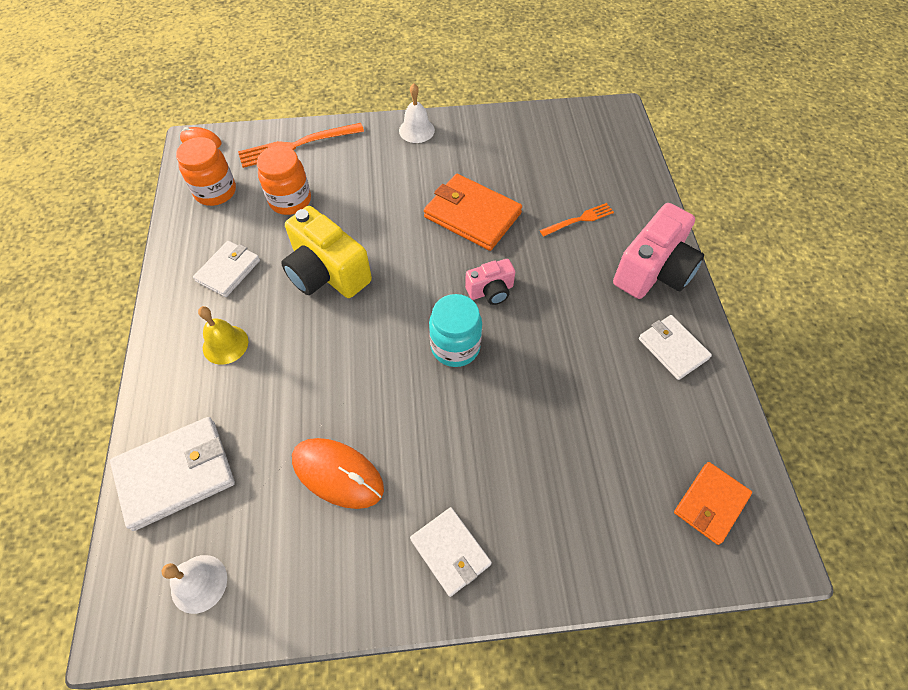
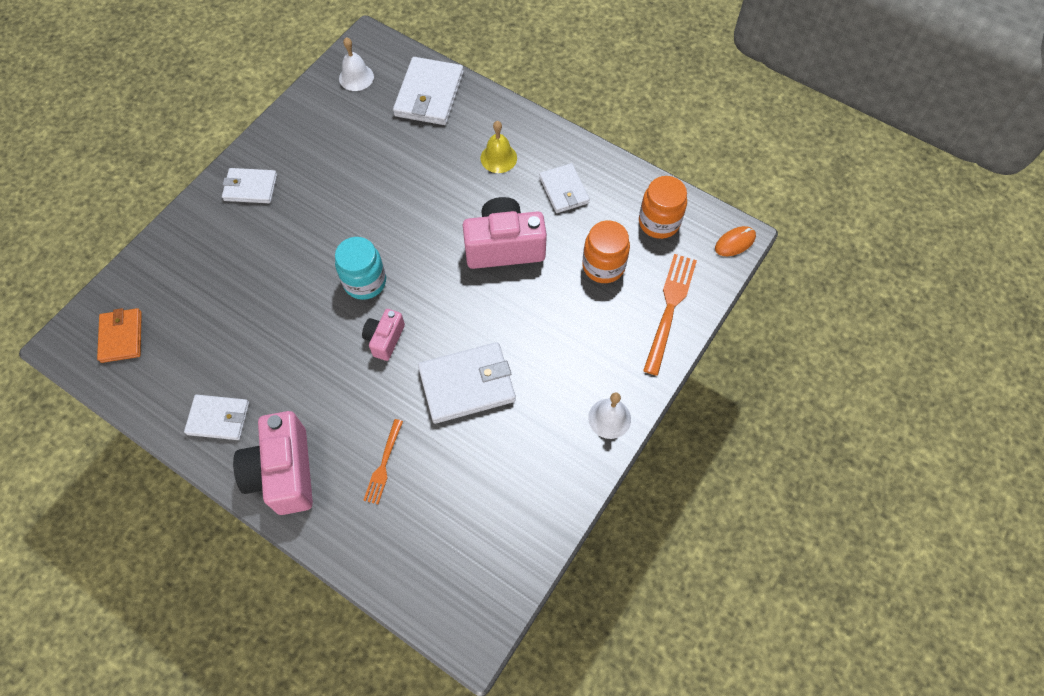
camera: 130 degrees right, 5 degrees up
(327, 273) = (504, 247): yellow camera -> pink camera
(337, 474) = (349, 164): orange mouse -> none
(472, 215) = (467, 384): orange wallet -> white wallet

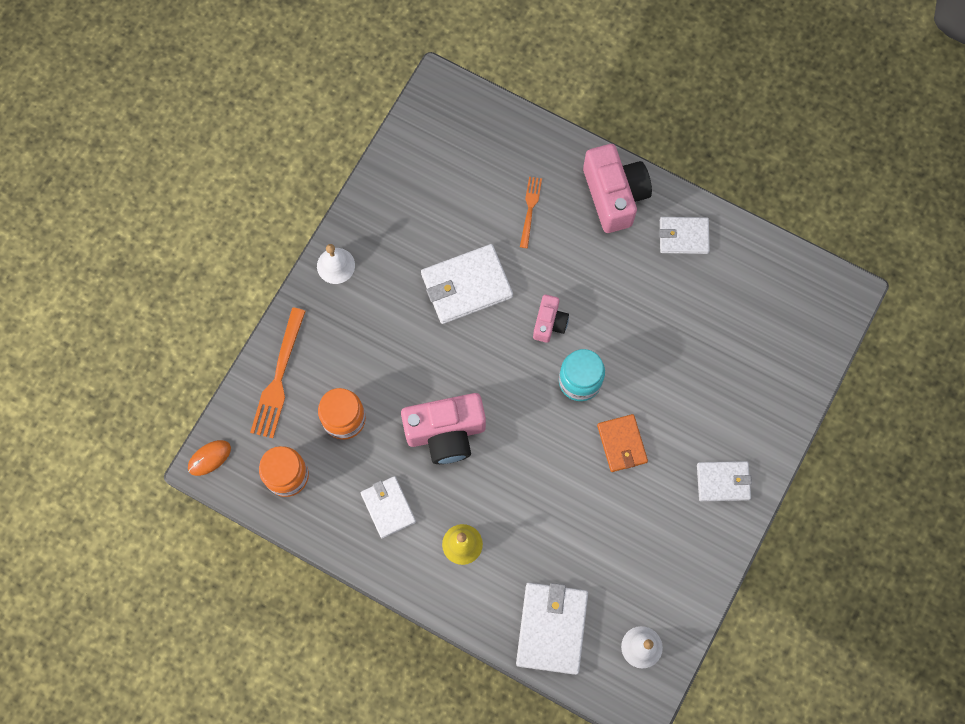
camera: 175 degrees right, 10 degrees up
(121, 336) = (797, 305): orange wallet -> orange wallet (622, 444)

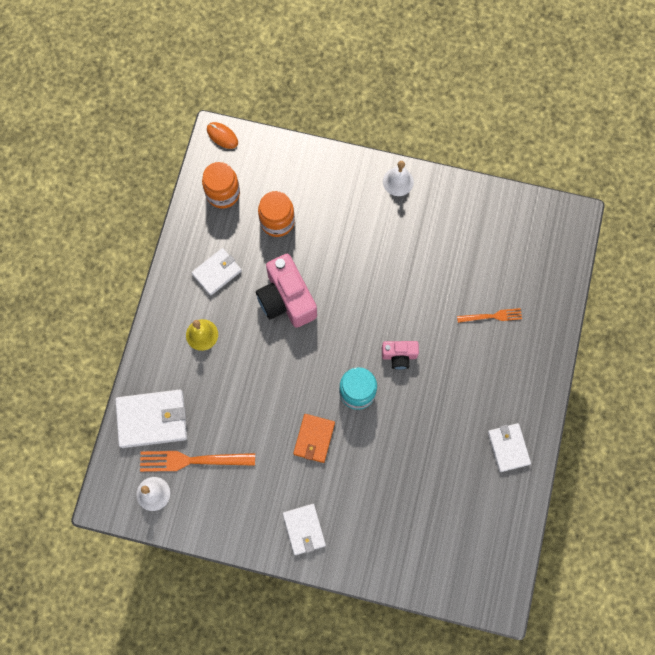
camera: 75 degrees right, 0 degrees up
(278, 378) = (296, 166): orange fork -> orange fork (191, 460)
(466, 286) = (411, 283): white wallet -> none
(614, 195) = (526, 381): pink camera -> none
(622, 444) = (314, 438): orange wallet -> orange wallet turned 45 degrees counterclockwise

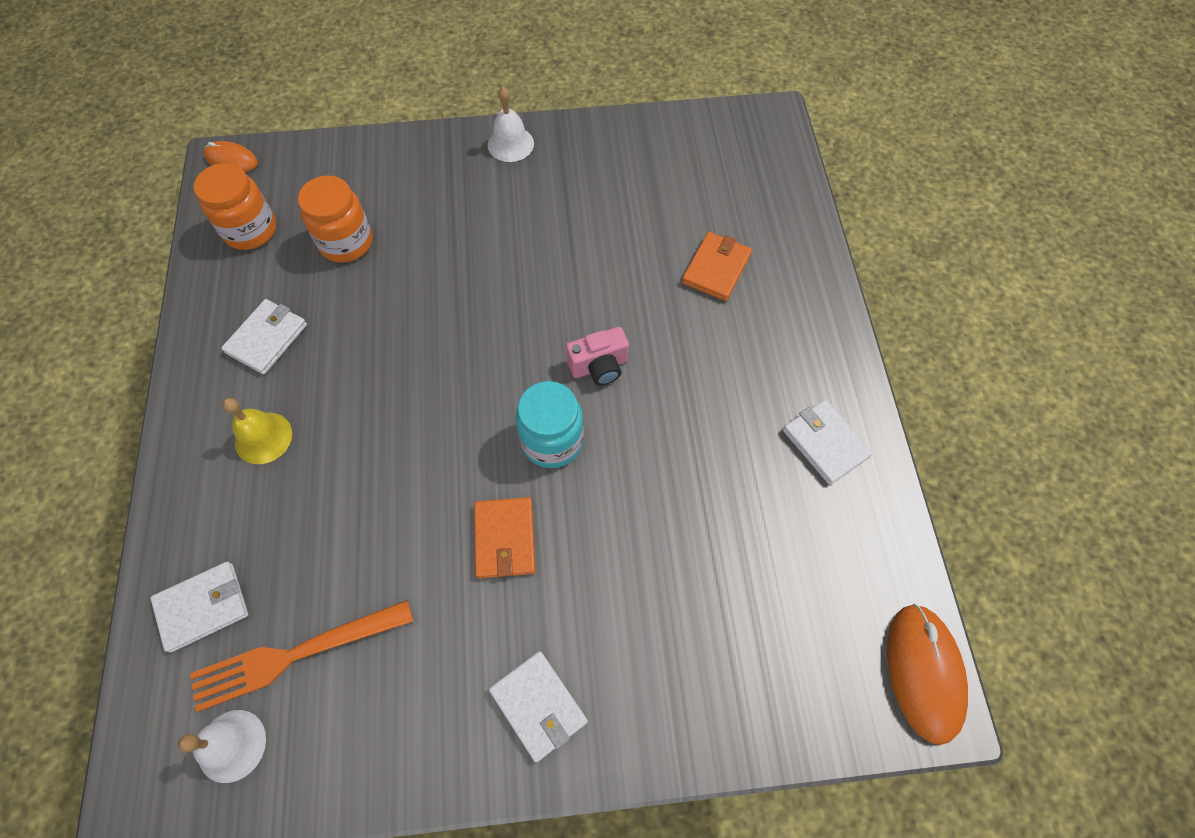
camera: 20 degrees left, 10 degrees down
(152, 419) = (203, 607): white wallet -> white wallet, size x0.63
(286, 299) = (392, 342): pink camera -> none
(492, 316) = (716, 268): orange fork -> orange wallet
(503, 585) = (924, 672): none -> orange mouse

